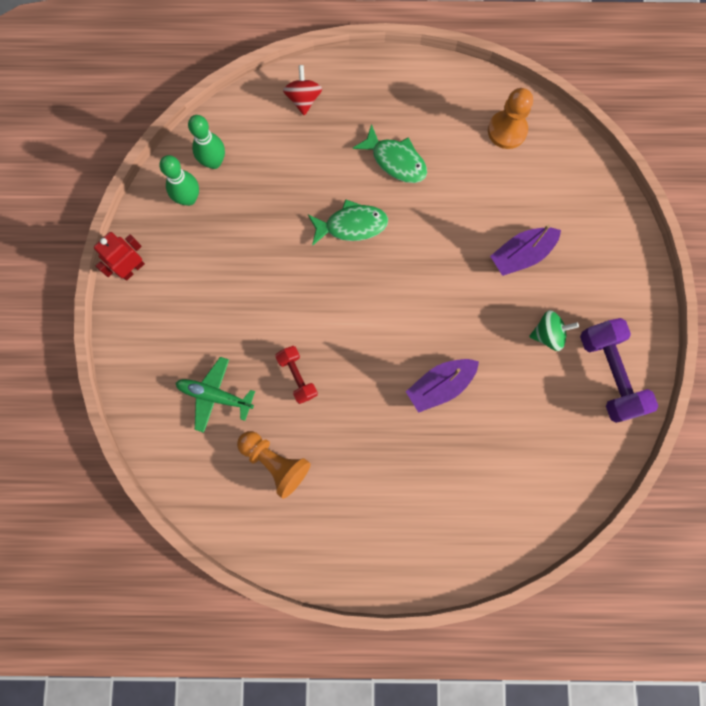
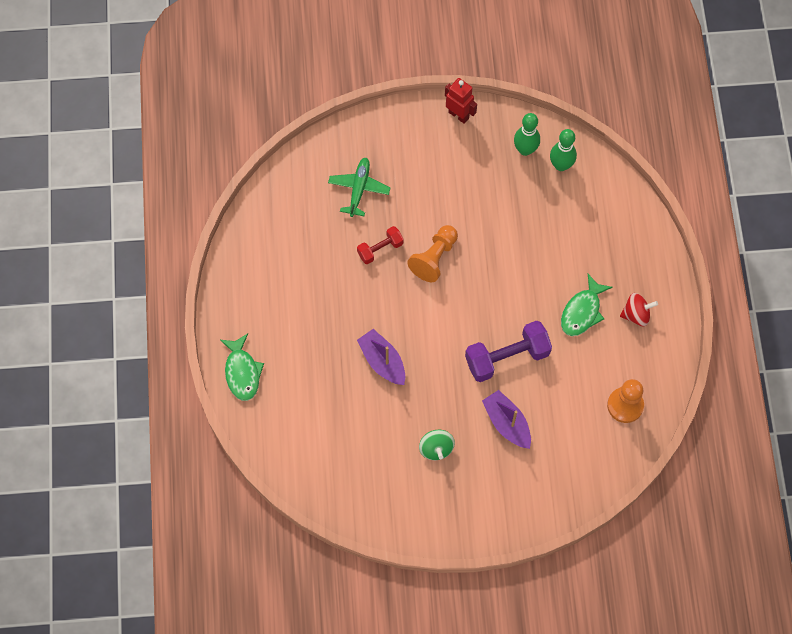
camera: 85 degrees right, 10 degrees down
(275, 462) = (308, 239): orange pawn -> orange pawn (434, 258)
(303, 99) = (630, 230): red spinning top -> red spinning top (636, 314)
(351, 225) = (517, 280): green fish -> green fish (242, 372)
(609, 373) = (406, 501): purple dumbbell -> purple dumbbell (507, 357)

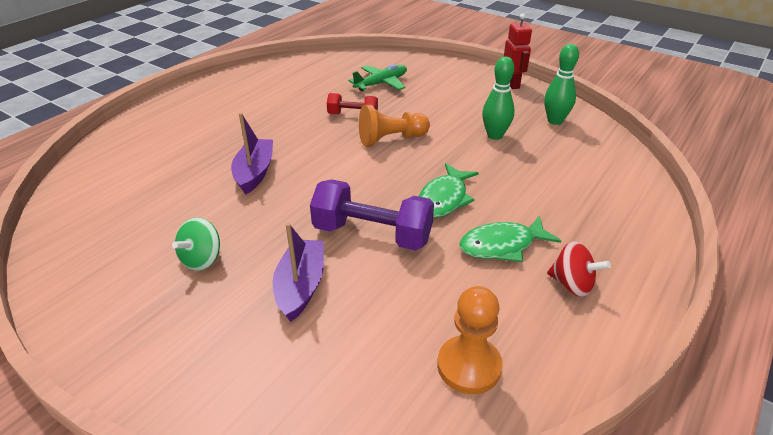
camera: 40 degrees right, 30 degrees down
(242, 372) = (147, 123): green fish -> green fish (444, 199)
(561, 165) = (583, 142): green bowling pin -> green bowling pin (495, 135)

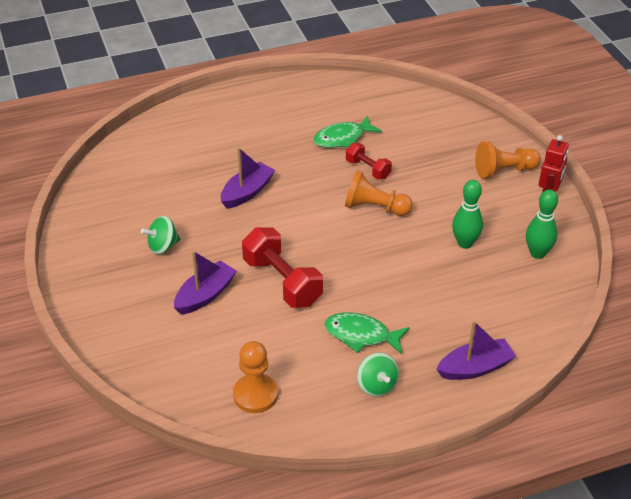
camera: 35 degrees right, 5 degrees up
(372, 234) = (282, 282): purple dumbbell -> red dumbbell
(381, 83) = (426, 144): green plane -> none
(444, 199) = (360, 279): green fish -> green fish (342, 138)
(461, 80) = (504, 171): none -> orange pawn
(572, 284) = (377, 385): red spinning top -> green spinning top
(627, 223) = (475, 368): none -> purple boat

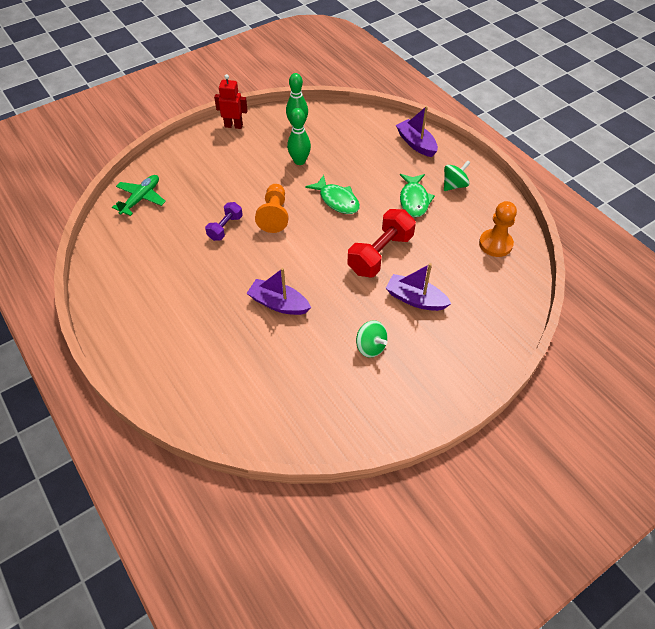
camera: 105 degrees left, 10 degrees up
(342, 138) = (184, 252): green fish -> green fish (337, 200)
(368, 169) = (225, 228): red dumbbell -> purple dumbbell
(432, 116) = (141, 198): none -> green plane
(504, 171) = (208, 150): orange pawn -> none

